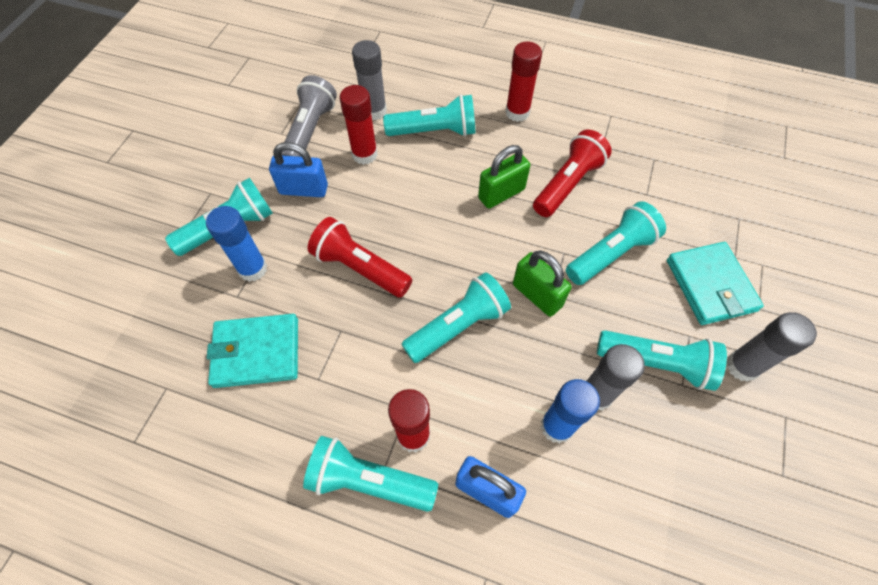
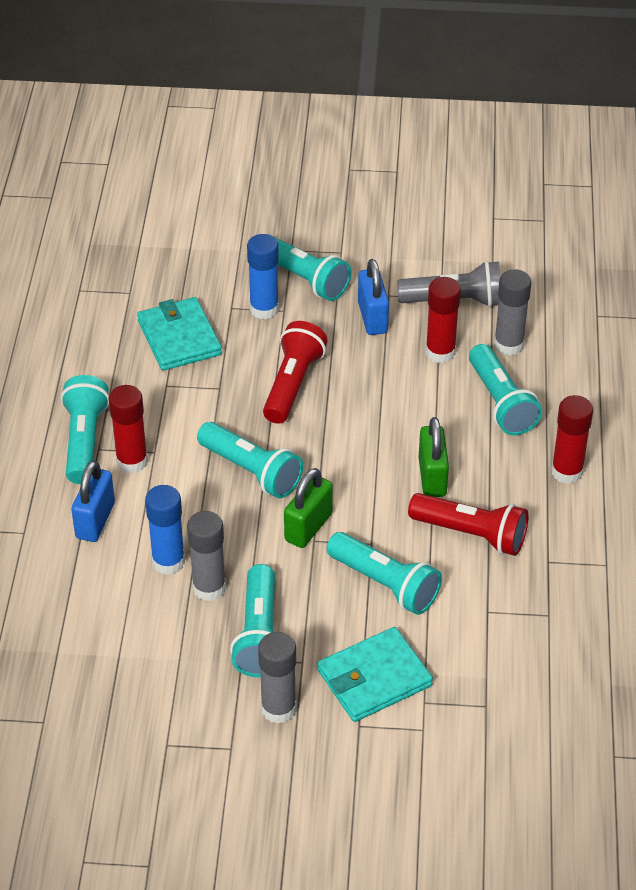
camera: 75 degrees right, 15 degrees down
(501, 194) = (432, 477): green padlock -> green padlock turned 45 degrees clockwise

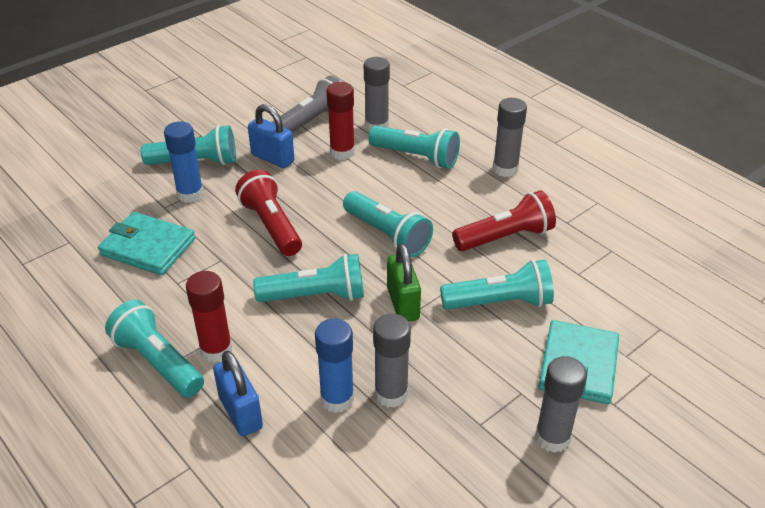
camera: 45 degrees left, 5 degrees down
(259, 635) = (469, 398): turquoise flashlight -> turquoise flashlight (387, 235)
(432, 477) = (436, 221): green padlock -> none
(567, 472) = (505, 169): red glue stick -> grey glue stick

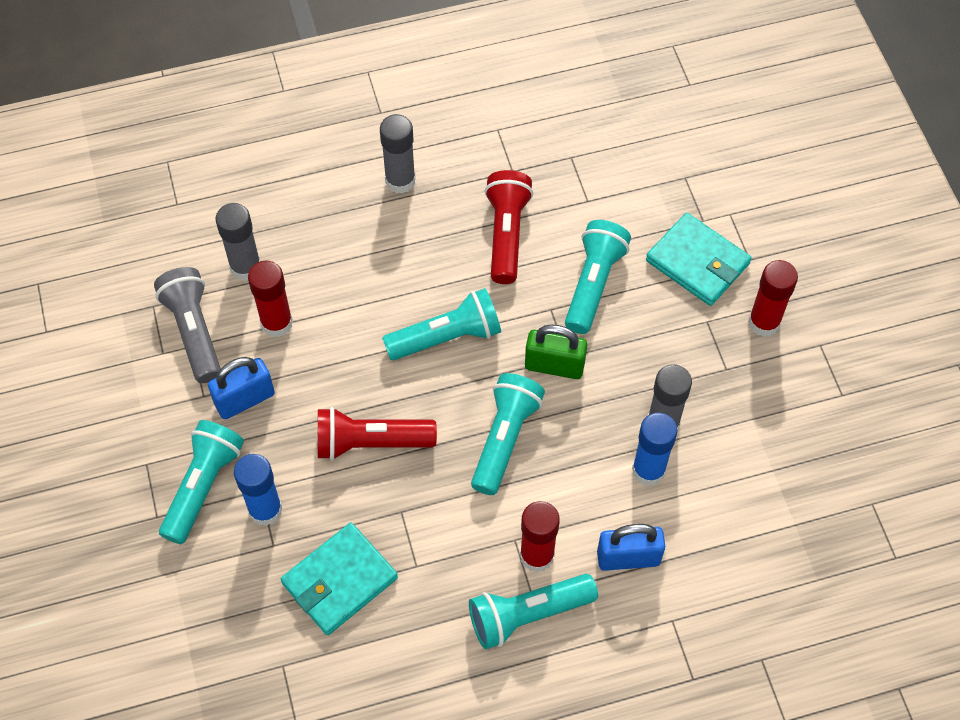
camera: 65 degrees left, 20 degrees up
(416, 157) = (330, 253): turquoise flashlight -> none
(552, 438) = (764, 322): grey glue stick -> red glue stick

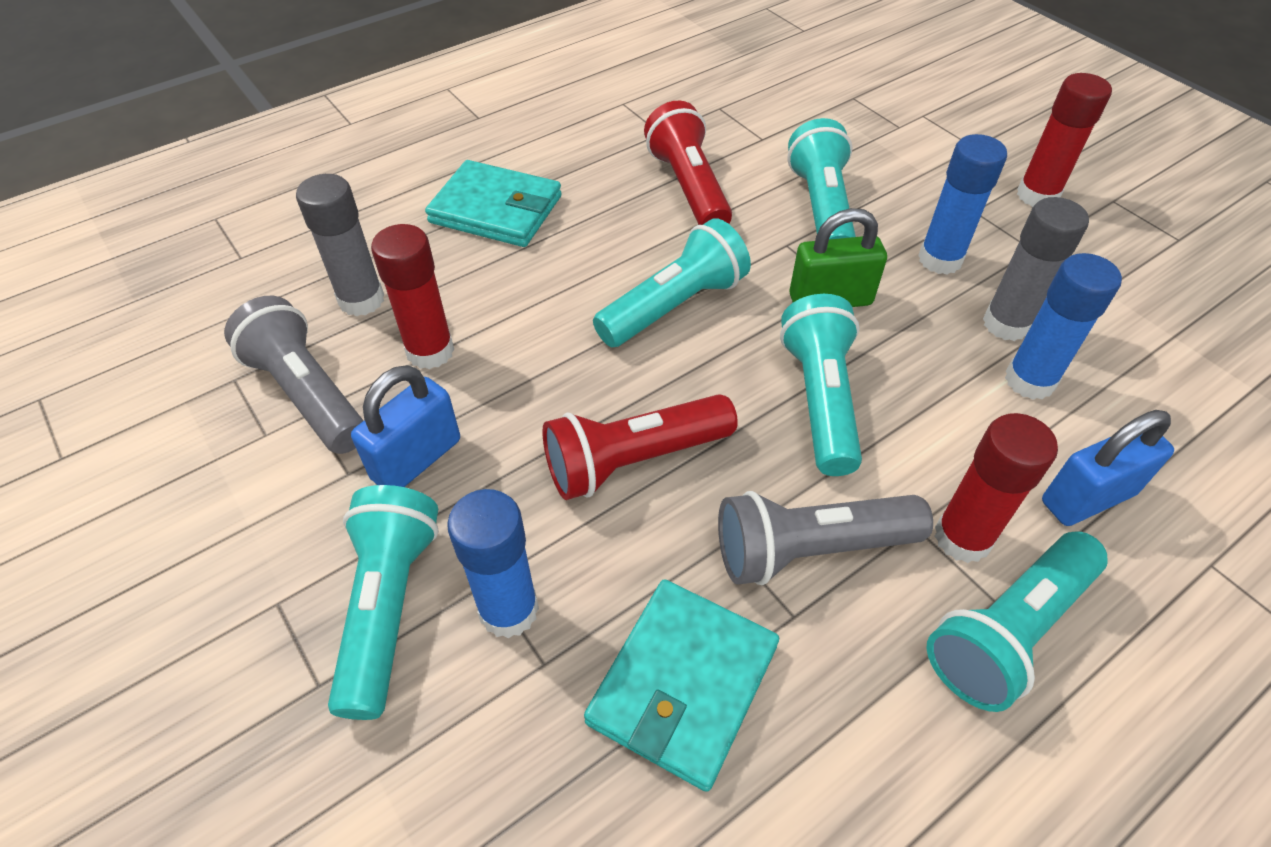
camera: 20 degrees left, 10 degrees down
(400, 181) = (532, 169): grey glue stick -> none
(445, 532) = (810, 549): none -> grey flashlight
(652, 357) = (940, 259): none -> blue glue stick
(697, 262) = (922, 161): turquoise wallet -> turquoise wallet (496, 209)

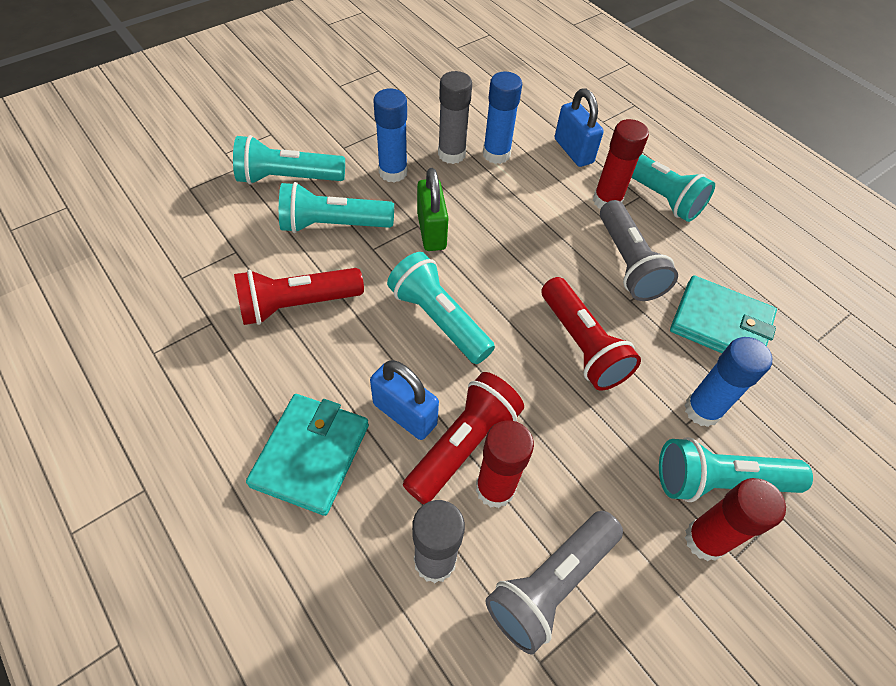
camera: 95 degrees left, 5 degrees up
(416, 459) = (602, 482): blue padlock -> blue padlock (404, 414)
(490, 325) = (463, 445): none -> red flashlight
(820, 399) = (520, 247): turquoise flashlight -> turquoise flashlight (288, 178)
(1037, 195) = (331, 116): red glue stick -> red glue stick (705, 540)

